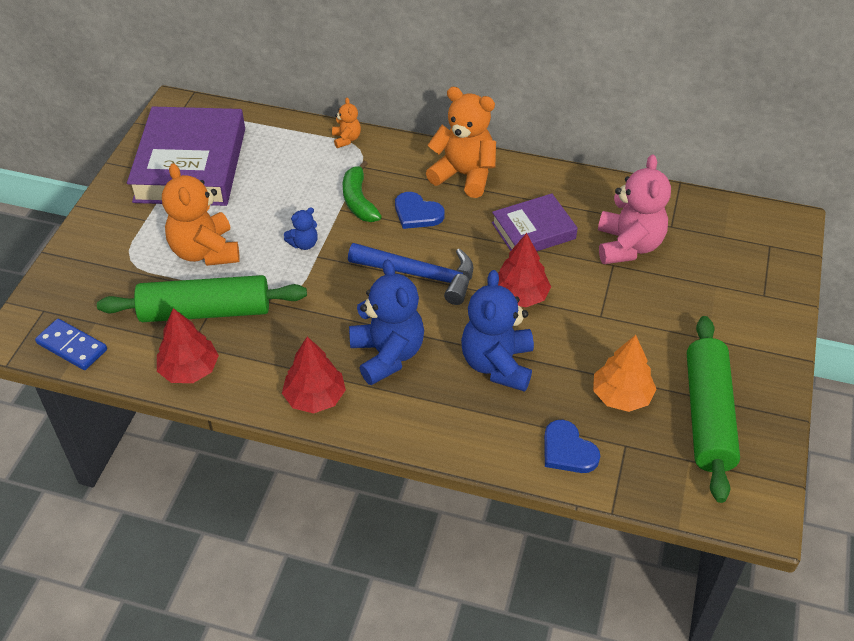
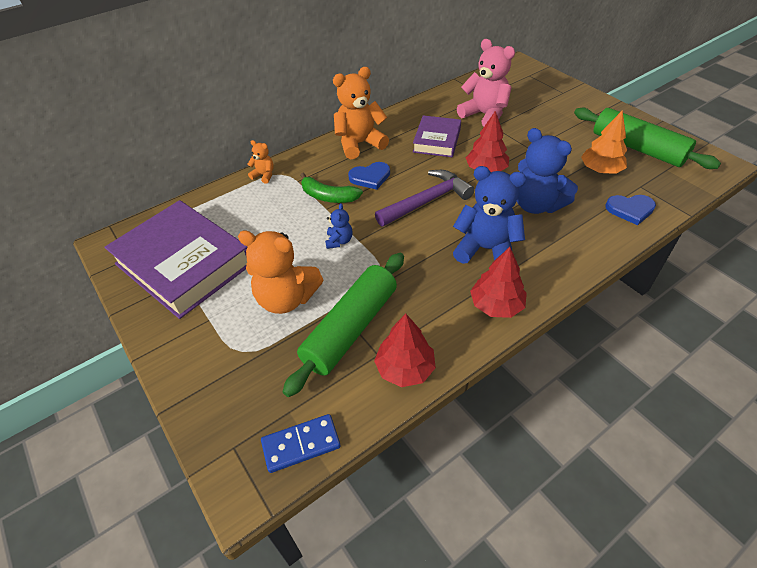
camera: 50 degrees left, 0 degrees up
(420, 275) = (427, 201): blue hammer -> purple hammer

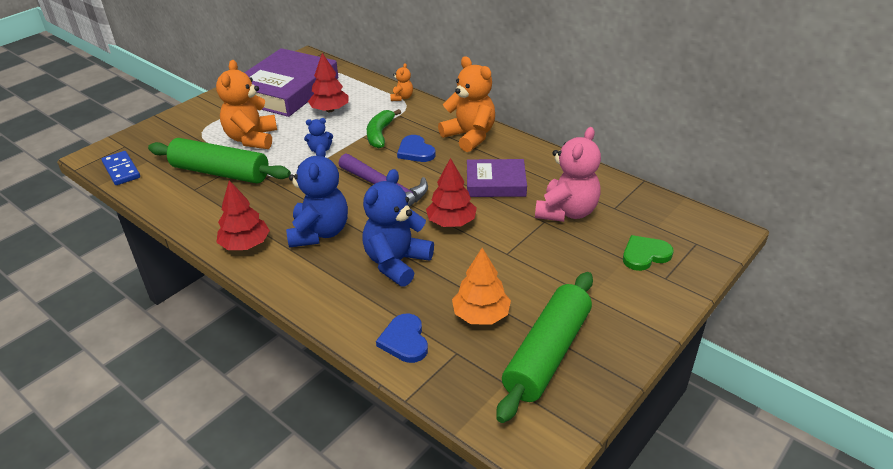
camera: 75 degrees right, 10 degrees down
(405, 368) = (179, 203): red tree -> red tree (330, 110)
(539, 94) = (645, 255): none -> green heart

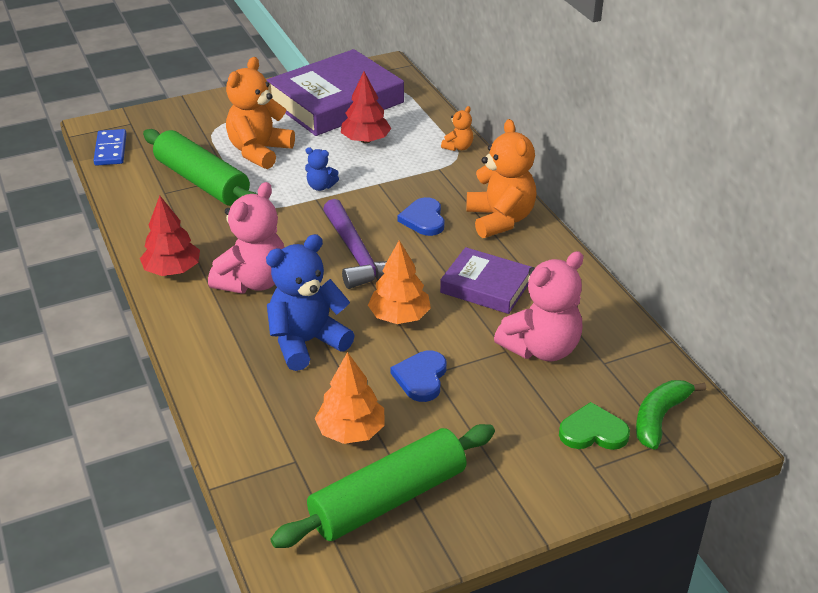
camera: 25 degrees right, 0 degrees up
(319, 233) = (253, 282): blue teddy bear -> pink teddy bear
(380, 134) = (399, 186): green banana -> green banana (659, 418)
(404, 340) = (253, 428): blue heart -> blue heart (421, 378)
(451, 222) = (399, 316): red tree -> orange tree

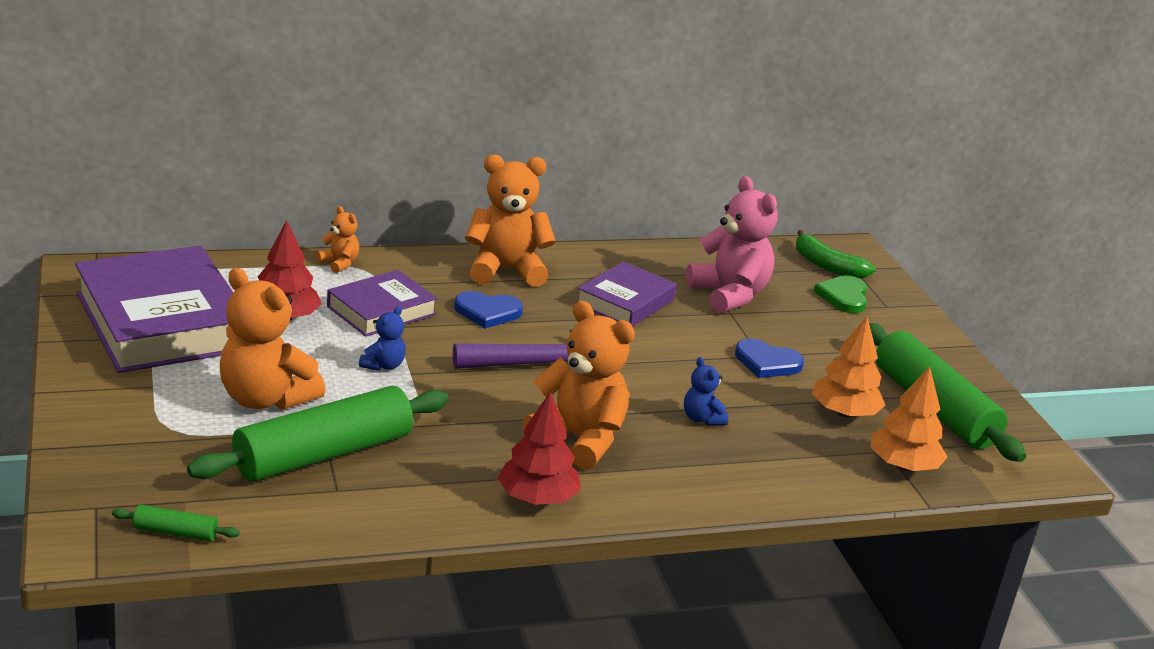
camera: 85 degrees left, 10 degrees down
(111, 150) = (175, 532): blue domino -> green rolling pin
(253, 282) = (579, 440): pink teddy bear -> orange teddy bear
(307, 342) = (702, 419): blue teddy bear -> blue teddy bear, size x0.48
(398, 174) = (381, 310): none -> purple book
(399, 316) = (666, 357): orange tree -> orange tree (903, 466)

